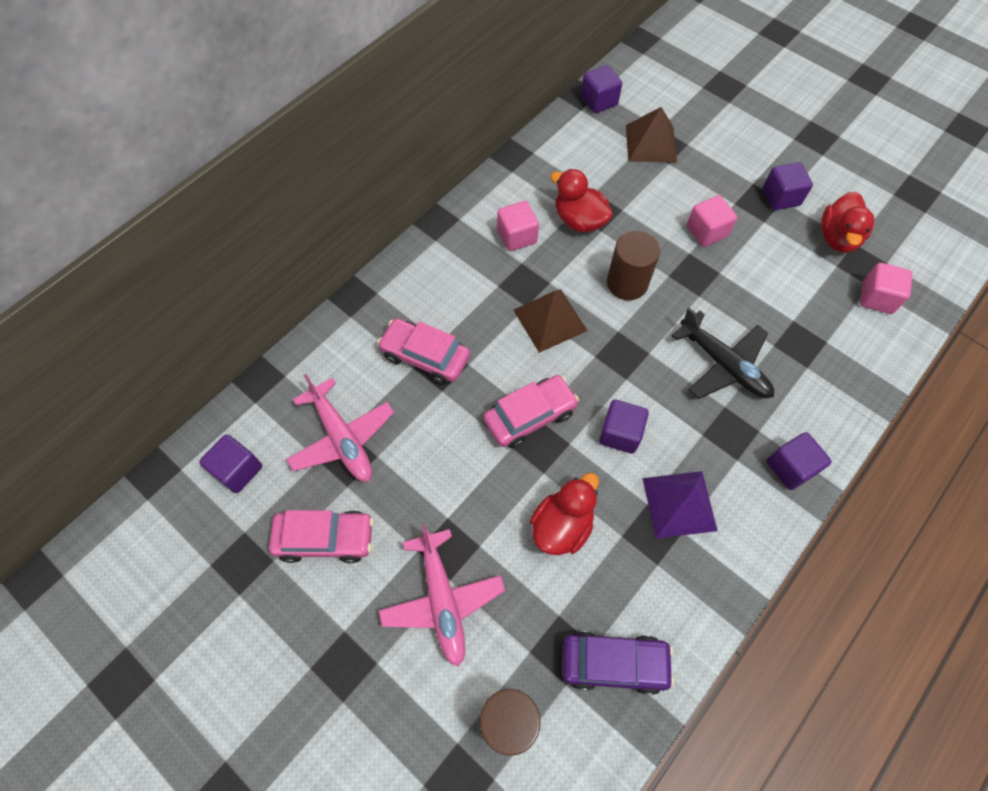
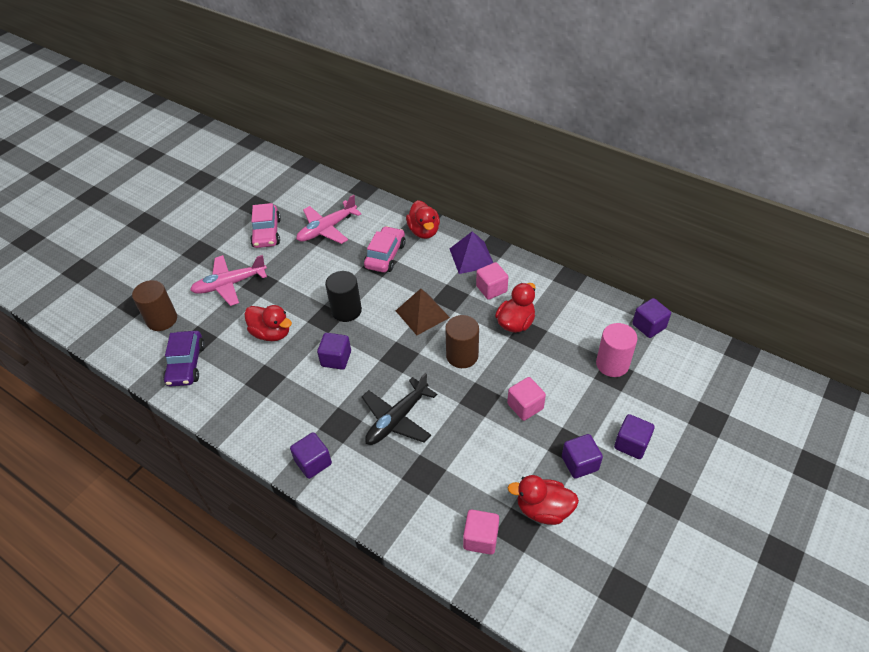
camera: 85 degrees right, 15 degrees down
(238, 470) = (306, 193): purple cube -> purple cube (631, 444)
(385, 301) = (424, 231): none -> red duck
(530, 416) = (346, 310): pink car -> black cylinder
(651, 143) = (612, 364): brown pyramid -> pink cylinder
(679, 504) = (285, 394): purple pyramid -> purple pyramid (471, 257)

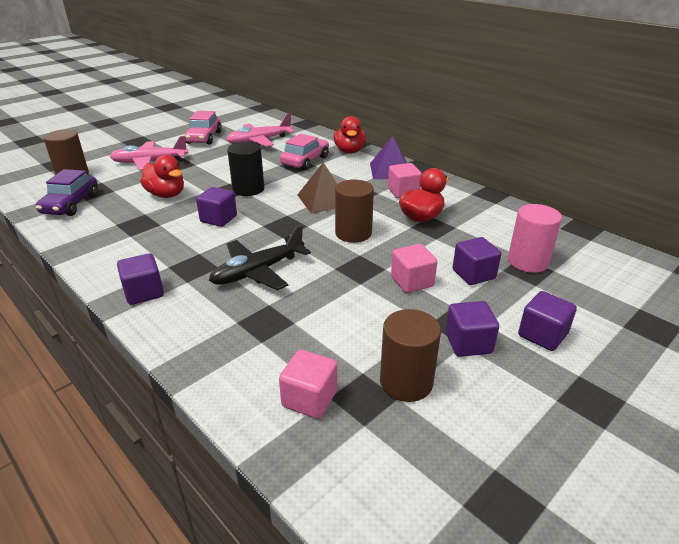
camera: 10 degrees right, 15 degrees down
(543, 509) = (406, 382): red duck -> brown cylinder
(648, 326) = (577, 238): purple cube -> purple cube (473, 274)

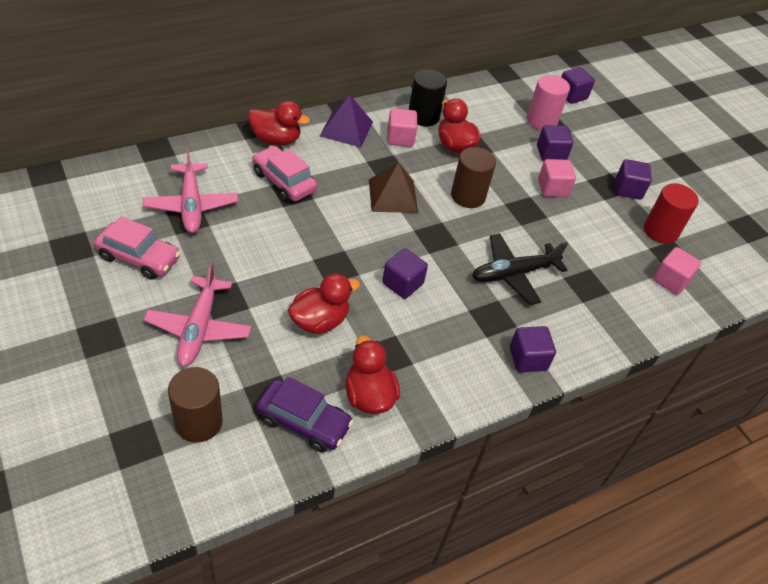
camera: 80 degrees left, 15 degrees up
(95, 223) = (369, 396): none -> red duck
(248, 189) = (339, 246): black cylinder -> black cylinder (423, 116)
(258, 271) = (513, 274): black plane -> black plane turned 90 degrees clockwise
(406, 382) = (660, 231): brown cylinder -> red cylinder
(542, 335) = (625, 154): purple cube -> purple cube (572, 95)

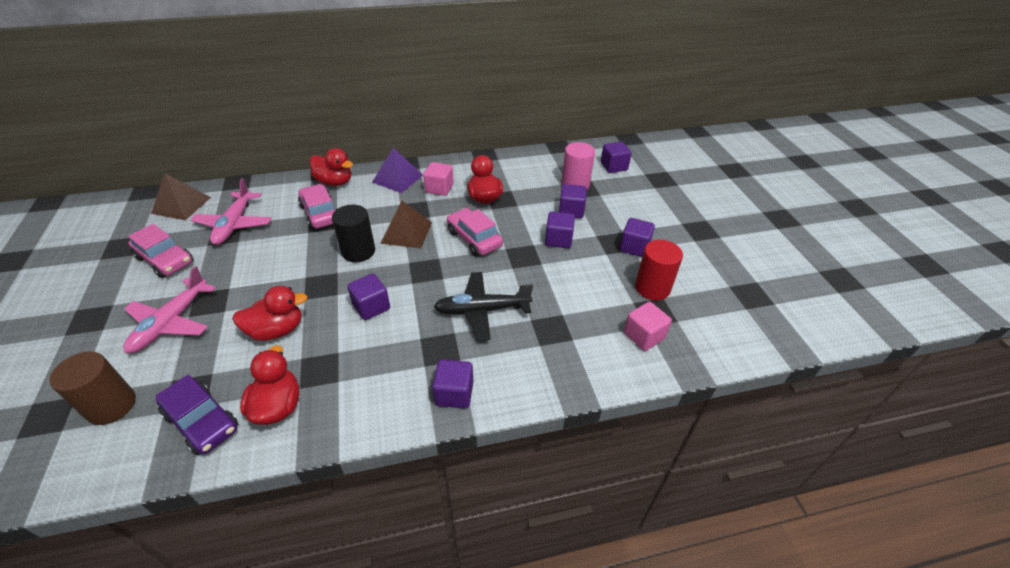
camera: 20 degrees right, 5 degrees down
(107, 186) = (181, 205): none -> brown pyramid
(423, 116) = (469, 174): black cylinder -> black cylinder (358, 251)
(468, 196) = (474, 239): brown cylinder -> pink car
(552, 188) = (558, 240): pink cube -> purple cube

